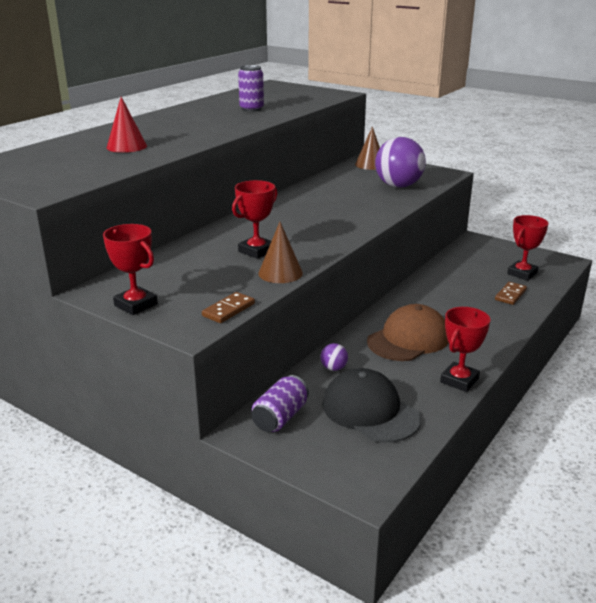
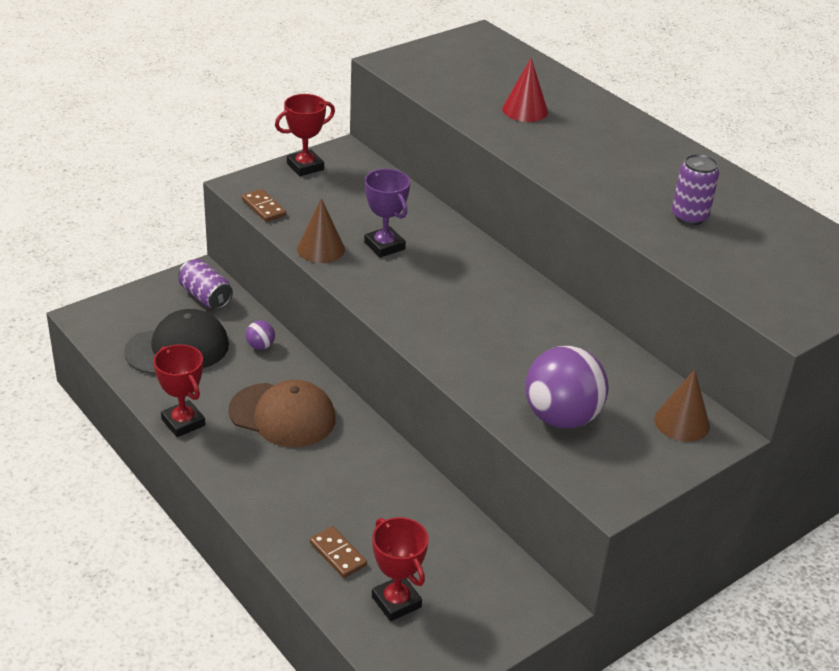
camera: 105 degrees right, 10 degrees up
(256, 251) = (384, 246): red trophy -> purple trophy
(408, 339) = (282, 415): brown cap -> brown cap turned 45 degrees counterclockwise

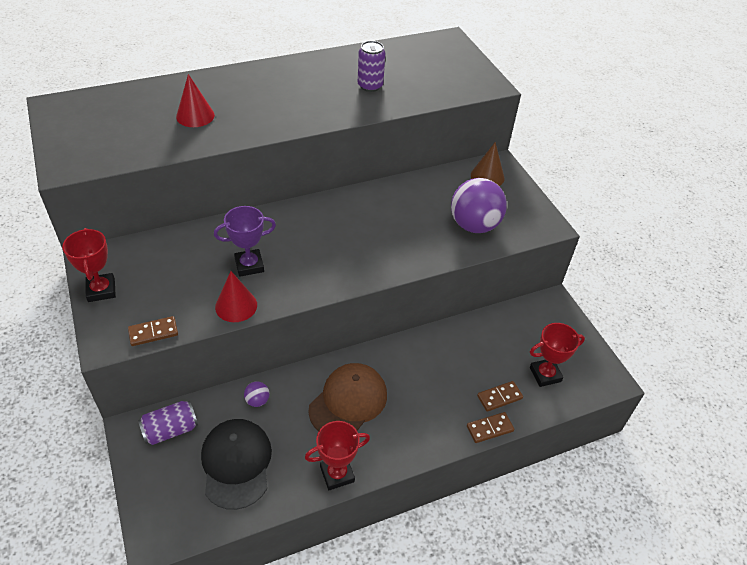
camera: 75 degrees left, 10 degrees up
(283, 548) = (490, 428): none -> brown domino
(321, 249) = (236, 306): brown cone -> red cone

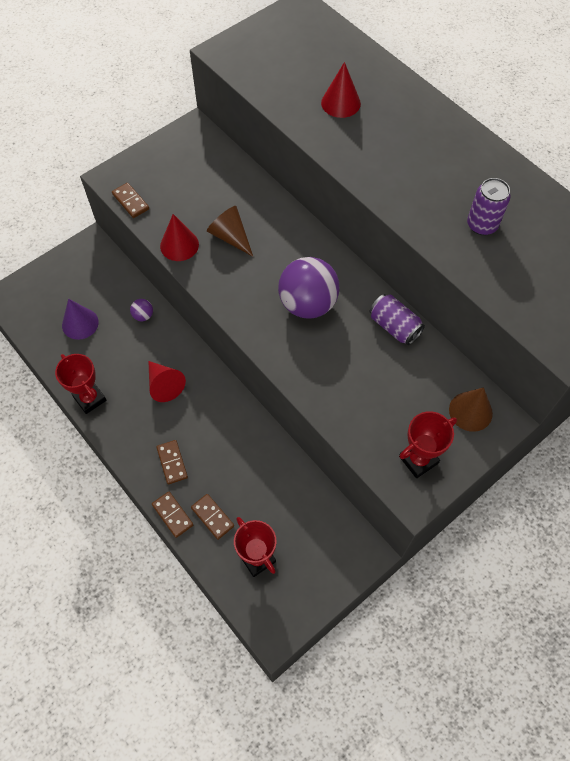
camera: 75 degrees right, 15 degrees up
(101, 290) = (162, 150): red trophy -> red trophy (418, 460)
(170, 430) = (97, 268): purple can -> purple can (394, 327)
(236, 464) = (80, 323): black cap -> purple cone
(249, 265) = (230, 237): purple trophy -> brown cone
(348, 402) = (164, 385): brown cap -> red cone
(436, 416) = (172, 462): none -> brown domino
(474, 225) = (376, 415): purple ball -> purple ball (308, 304)

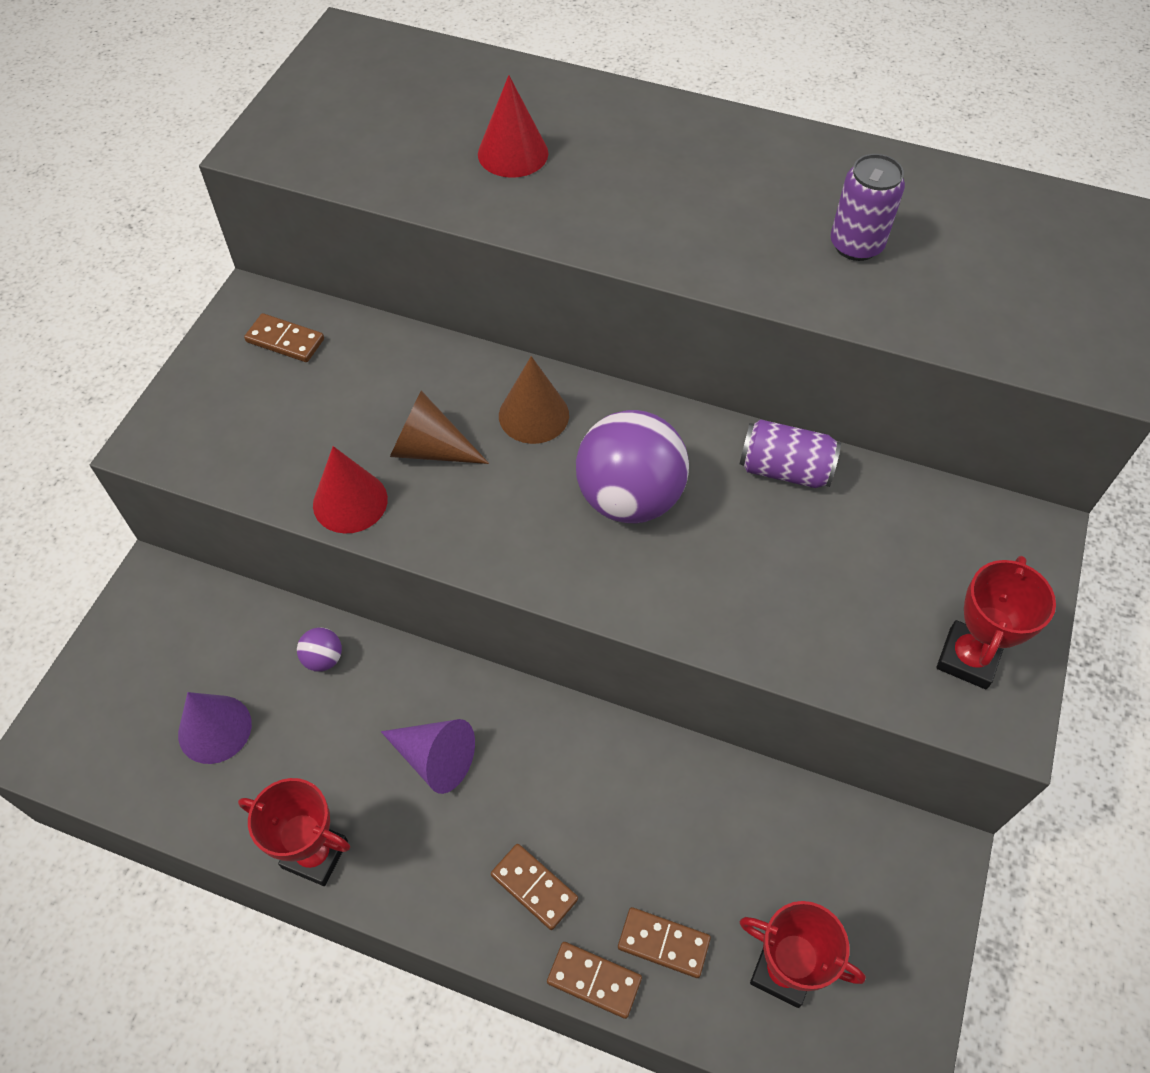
camera: 30 degrees left, 5 degrees down
(131, 201) = (215, 467): brown domino -> brown domino (285, 340)
(164, 385) = (435, 758): red cone -> purple cone
(470, 411) = (984, 542): brown cone -> brown cone (533, 415)

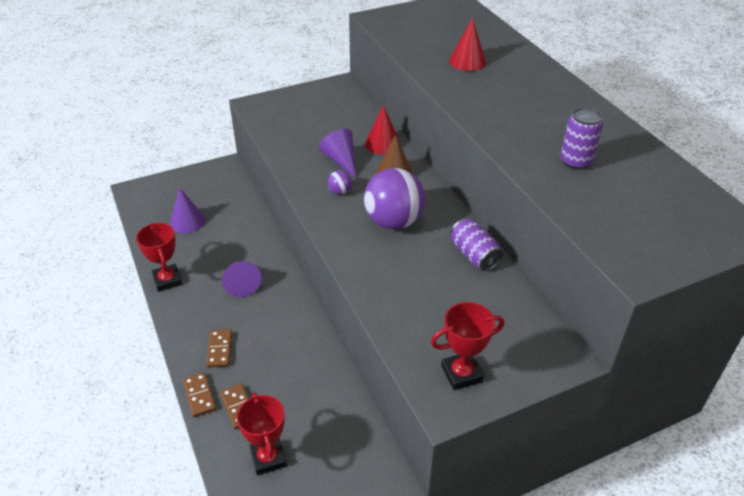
camera: 45 degrees right, 15 degrees down
(285, 340) = (336, 101): brown domino -> none
(323, 659) = (246, 226): purple ball -> purple ball (340, 192)
(350, 501) = (292, 158): red cone -> red cone (382, 144)
(430, 449) = (341, 160): brown cone -> purple cone

